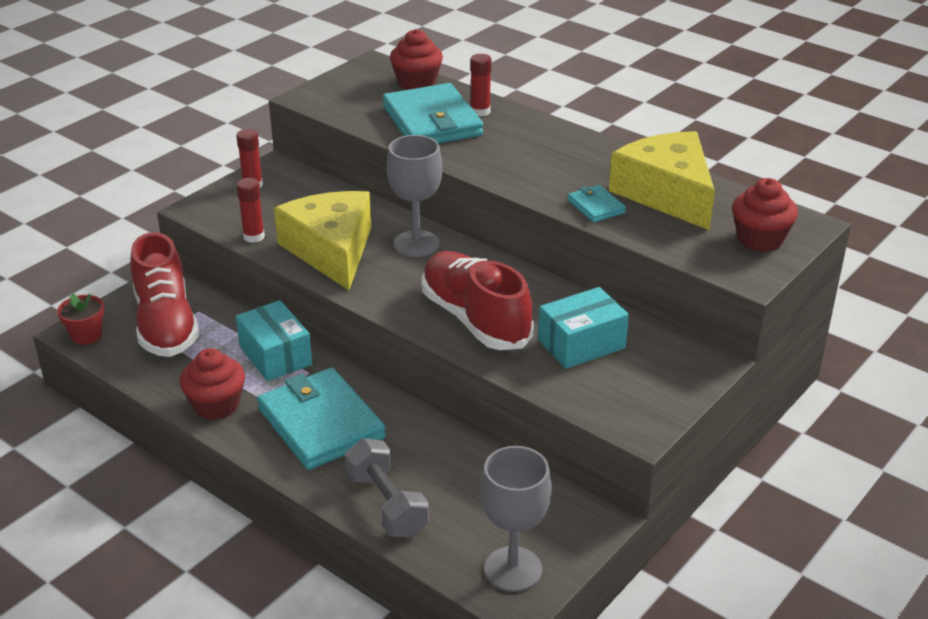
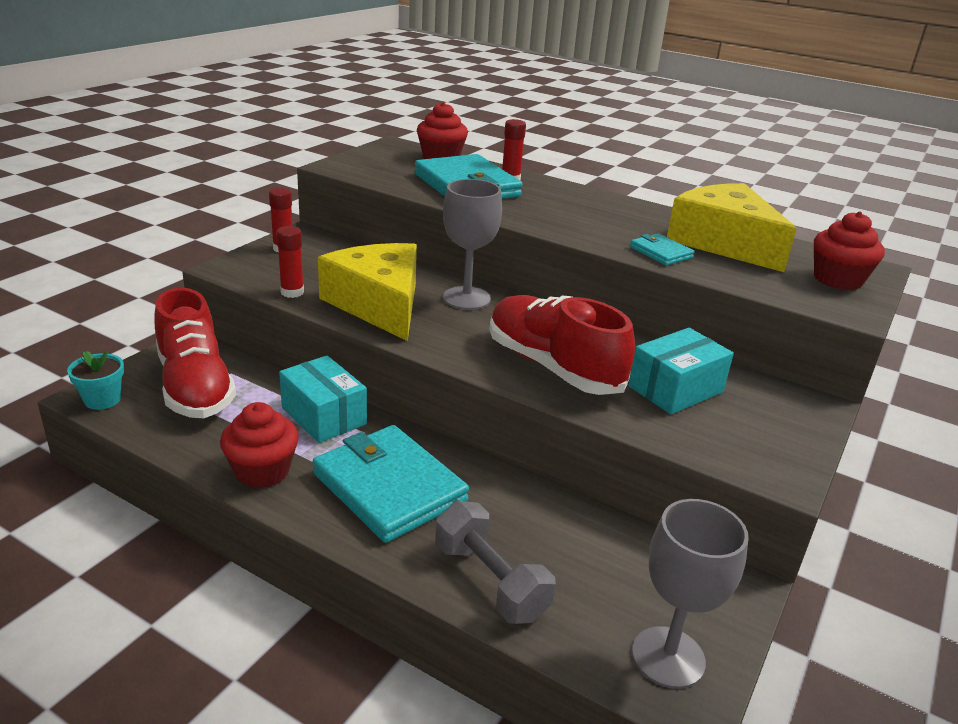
camera: 10 degrees left, 5 degrees down
(86, 335) = (102, 400): red flower pot -> turquoise flower pot

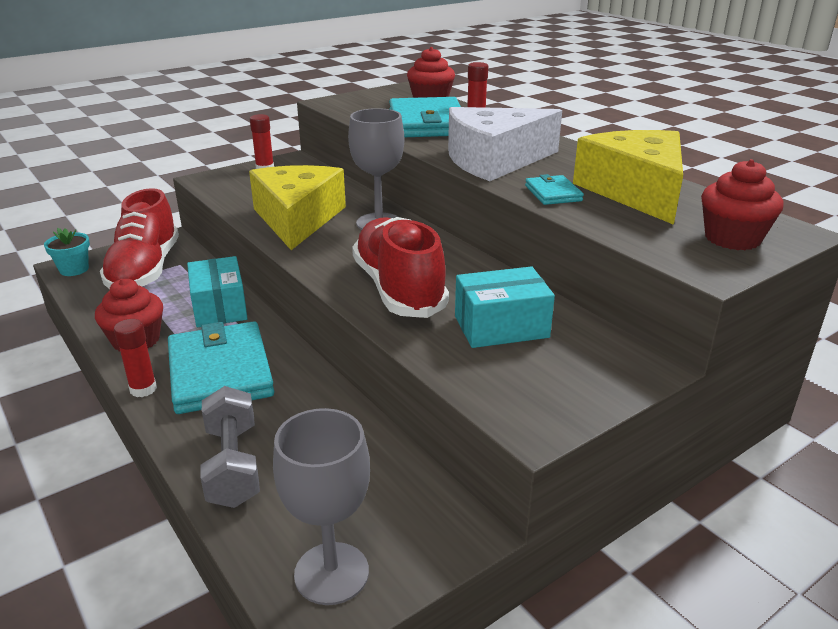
camera: 25 degrees right, 0 degrees up
(292, 292) = (237, 202): red glue stick -> red glue stick (143, 389)
(574, 222) = (494, 160): none -> white cheese

